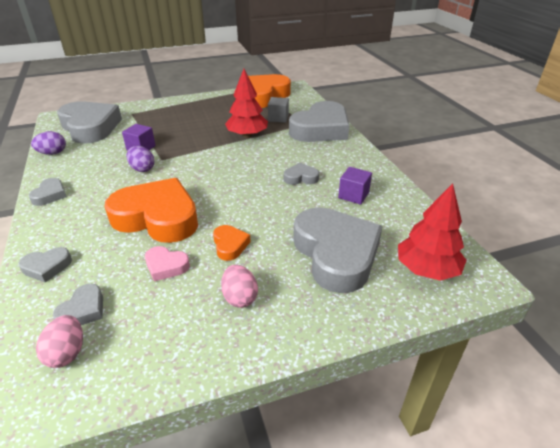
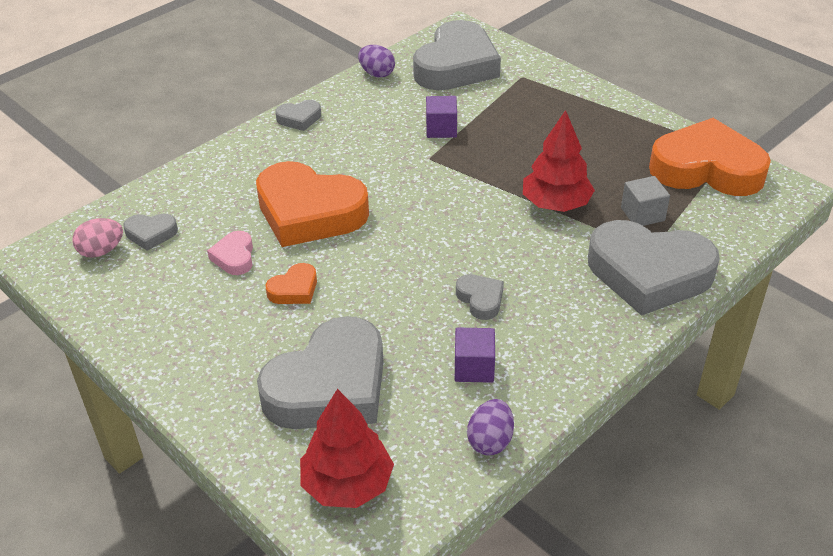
camera: 65 degrees right, 5 degrees up
(47, 267) = (192, 181): grey heart -> none
(142, 169) = (395, 154): purple egg -> purple egg (490, 441)
(157, 217) = (309, 212): orange heart -> orange heart turned 120 degrees clockwise
(240, 297) = (215, 330): pink egg -> none

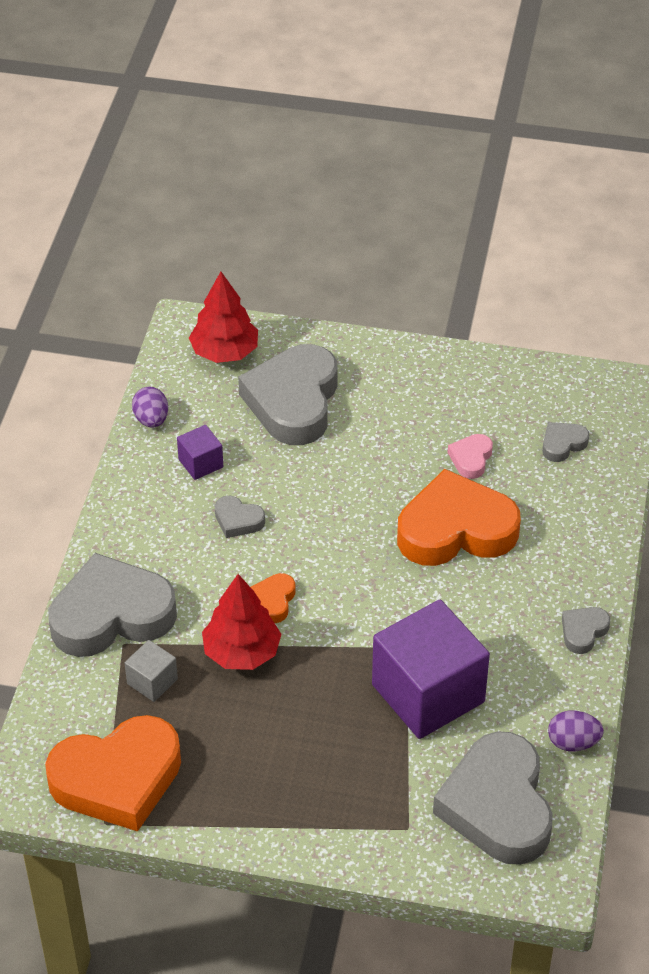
camera: 145 degrees right, 5 degrees up
(101, 251) = (581, 411): pink egg -> none
(234, 257) = (471, 459): pink heart -> pink heart turned 120 degrees counterclockwise
(294, 289) = (393, 456): orange heart -> orange heart (273, 601)
(441, 129) = (428, 693): purple cube -> purple cube, size x2.24

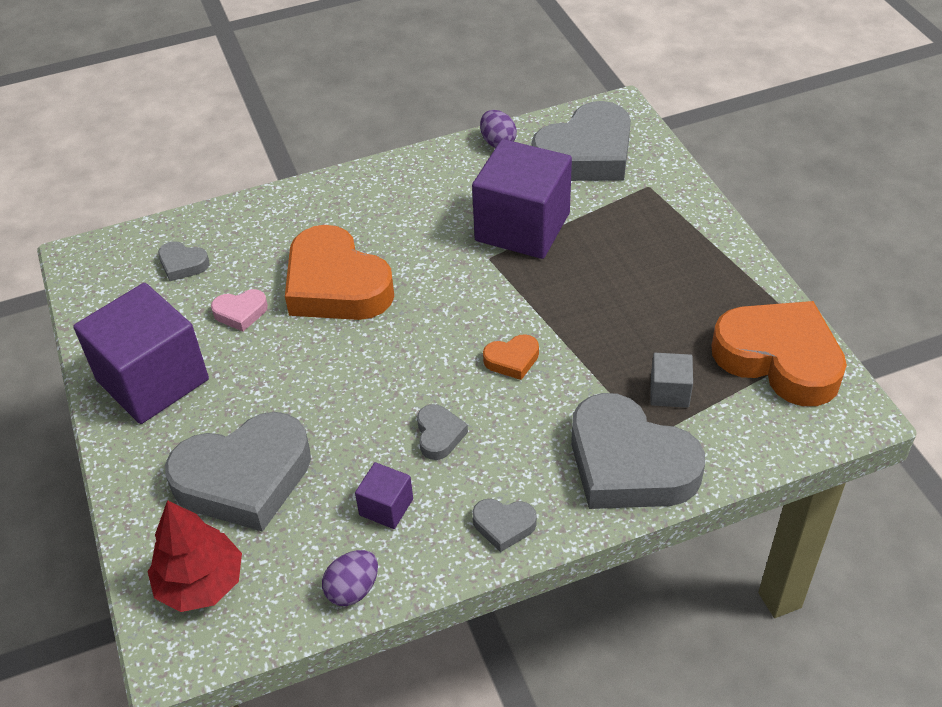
camera: 120 degrees left, 0 degrees up
(241, 652) = (584, 351): red tree -> none
(435, 385) = (152, 380): none -> purple cube
(583, 632) = (389, 175): grey heart -> grey heart (504, 525)

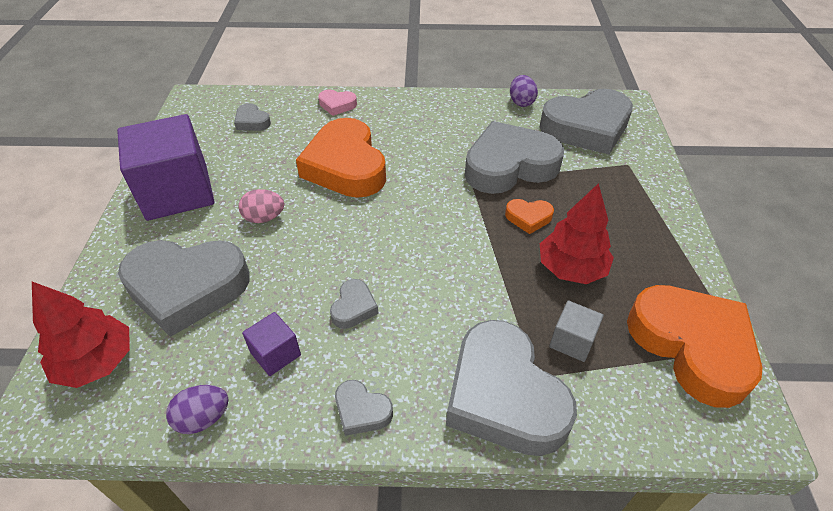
camera: 20 degrees right, 0 degrees up
(240, 312) = (267, 165): pink heart -> pink heart (337, 105)
(279, 375) = (264, 218): none -> pink egg
(512, 360) = (447, 265): orange heart -> orange heart (528, 218)
(522, 227) = (509, 166): purple cube -> grey heart
(638, 321) = (571, 268): none -> red tree

